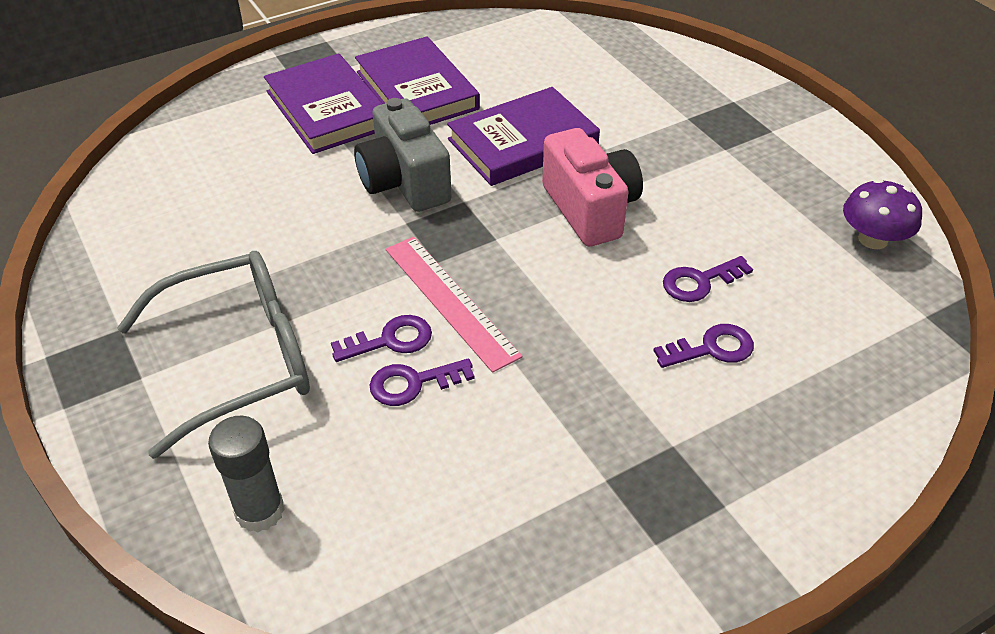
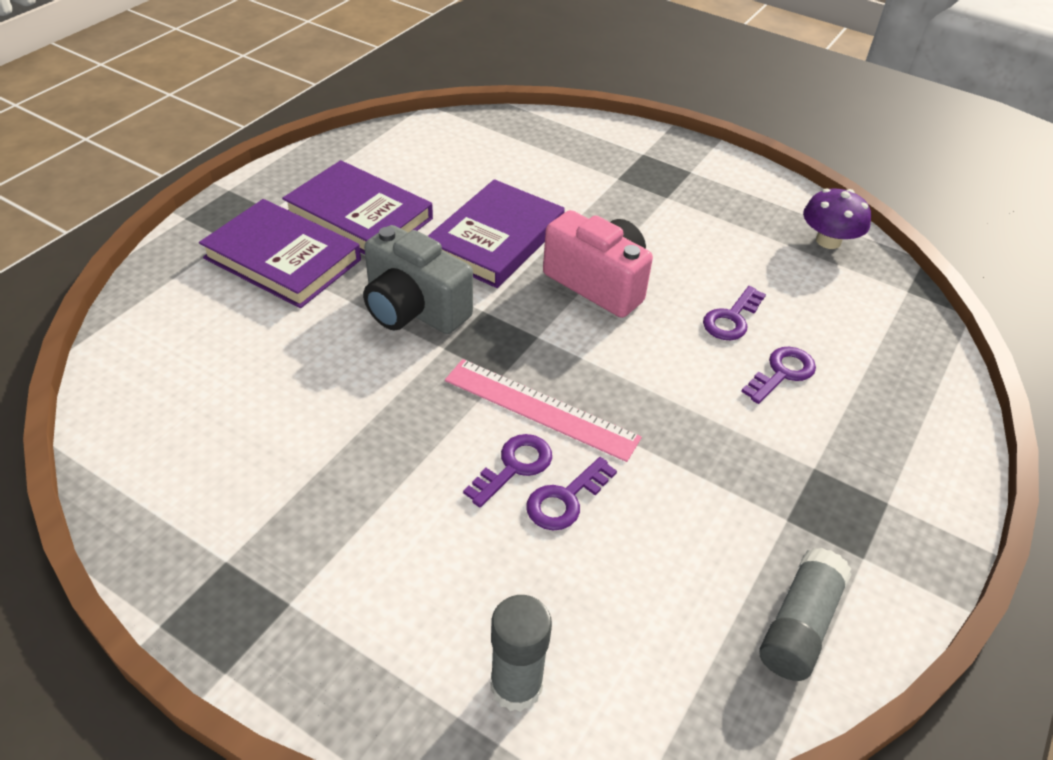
camera: 30 degrees left, 0 degrees up
(240, 359) = (381, 542): grey glasses -> none
(541, 572) = (799, 625): none -> grey glue stick

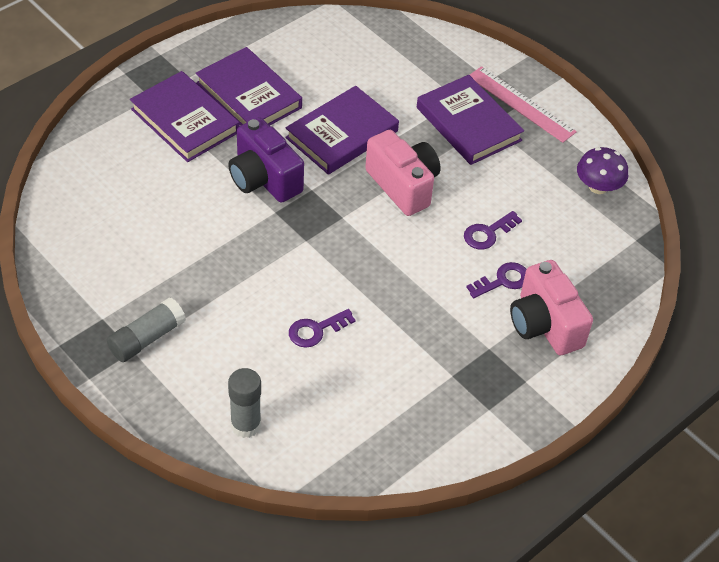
camera: 15 degrees right, 5 degrees up
(413, 309) = (264, 179): grey camera -> purple camera
(514, 466) = (292, 302): purple key -> none
(540, 409) = (324, 269): pink ruler -> pink ruler (521, 104)
(643, 202) = (468, 124): none -> purple book
(799, 625) = (426, 435): grey glue stick -> grey glue stick (147, 338)
(866, 418) = (544, 325): none -> pink camera

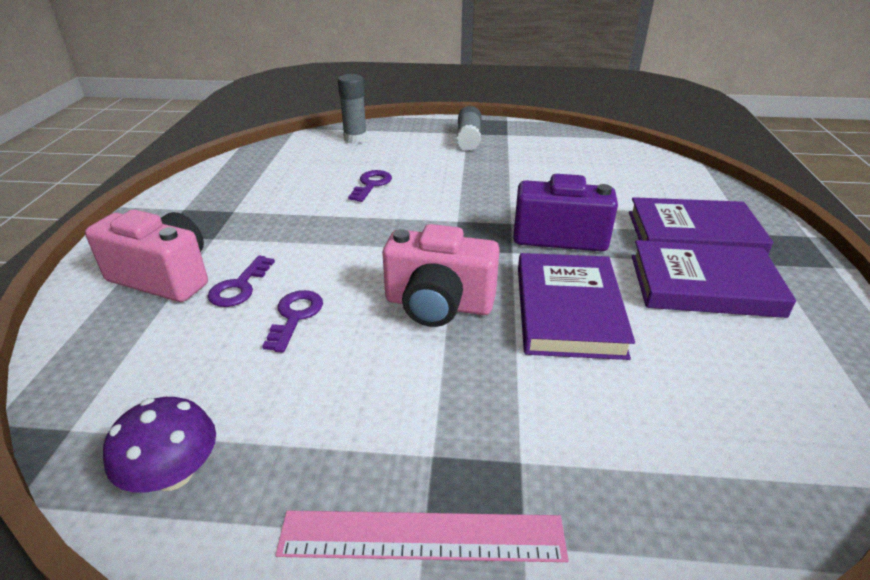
camera: 140 degrees right, 15 degrees down
(468, 124) = (459, 429): purple book -> none

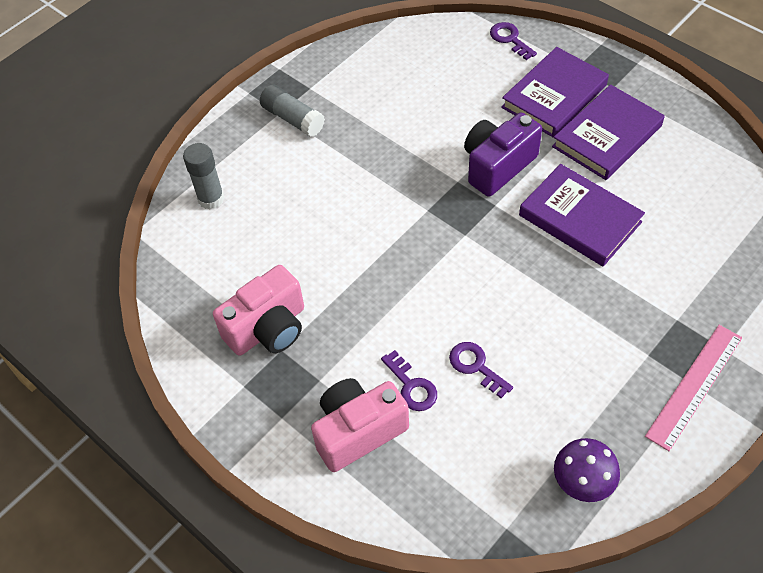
camera: 50 degrees left, 20 degrees up
(371, 185) = (319, 233): purple key -> purple key (510, 39)
(438, 304) = (523, 281): pink camera -> pink camera (268, 328)

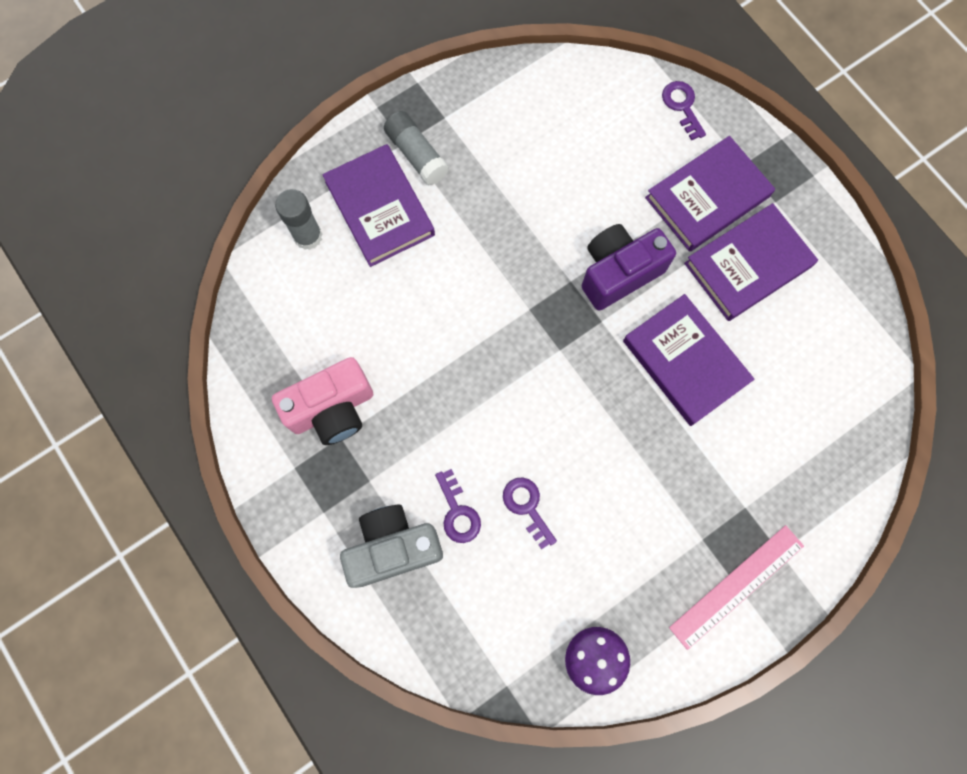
camera: 10 degrees right, 20 degrees up
(271, 164) = (380, 208): none -> purple book
(358, 431) = (393, 547): pink camera -> grey camera

